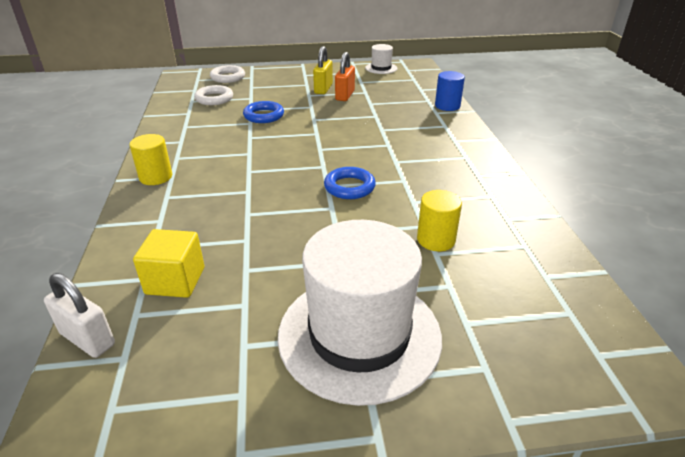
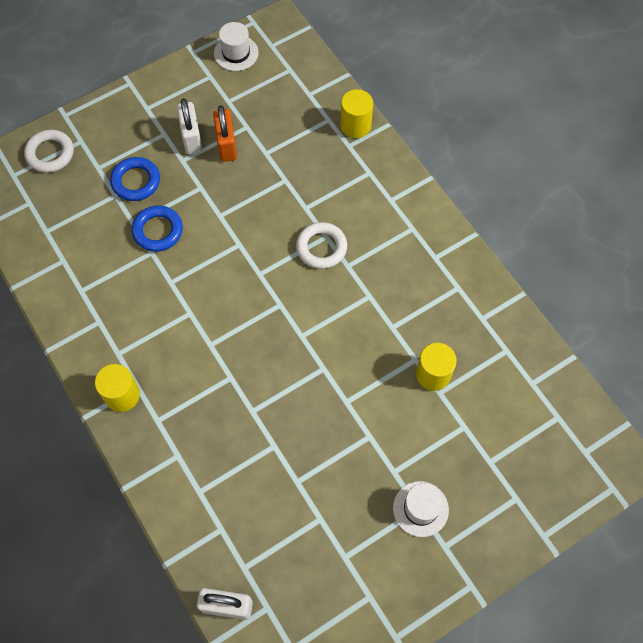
camera: 25 degrees left, 30 degrees up
(175, 281) = (248, 520): yellow cube -> none
(214, 99) = (71, 215): white ring -> white ring (321, 248)
(323, 89) = (192, 138): yellow padlock -> white padlock
(349, 187) = (324, 329): blue ring -> blue ring (136, 181)
(359, 335) = (420, 509): white hat -> white hat, size x0.44
(447, 106) = (355, 125): blue cylinder -> yellow cylinder

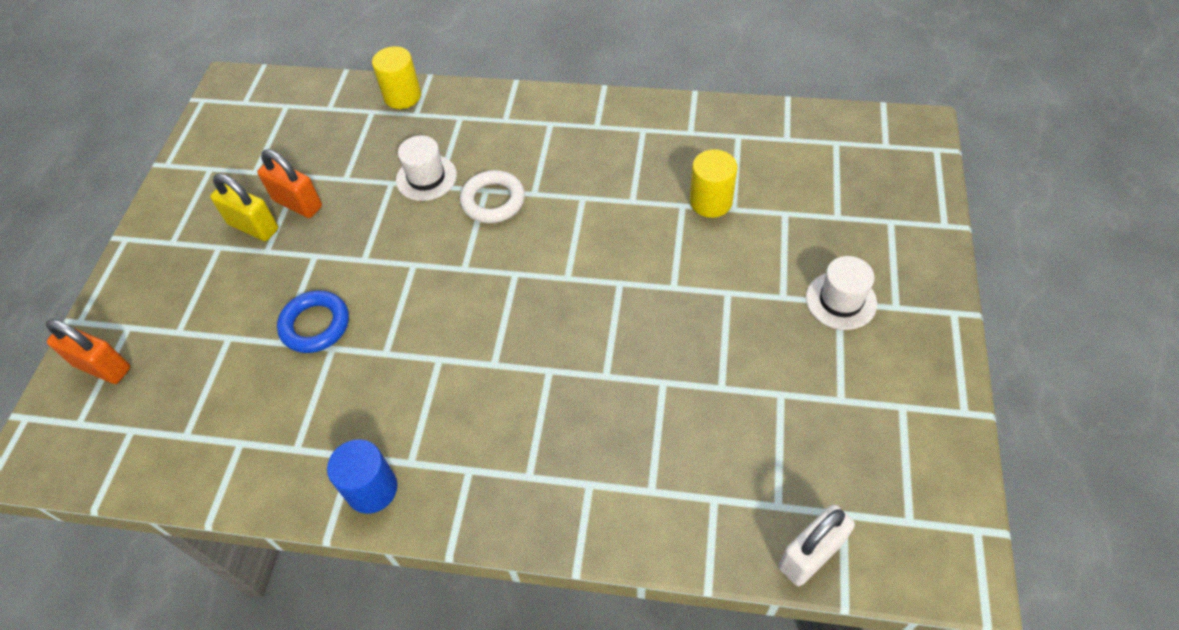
camera: 45 degrees left, 10 degrees down
(50, 154) = (103, 367): white ring -> orange padlock
(88, 348) = (372, 489): none -> blue cylinder
(122, 395) = (463, 493): yellow cylinder -> none
(136, 181) = (237, 307): blue ring -> none
(192, 138) = (253, 227): white padlock -> yellow padlock
(236, 53) = (214, 133): white hat -> white hat (426, 178)

